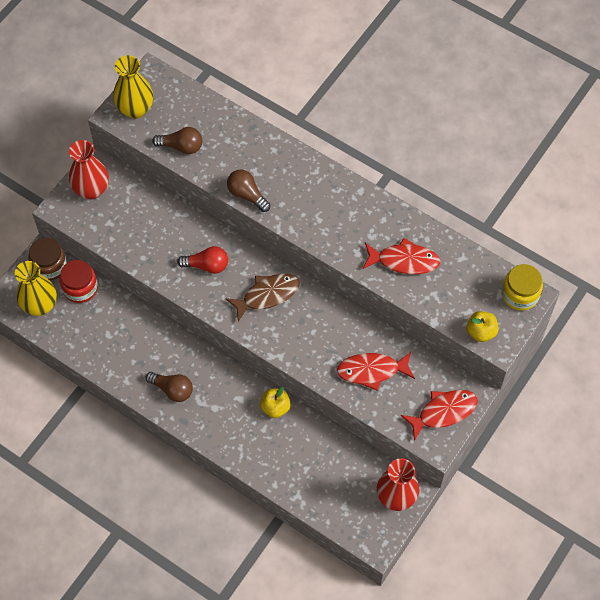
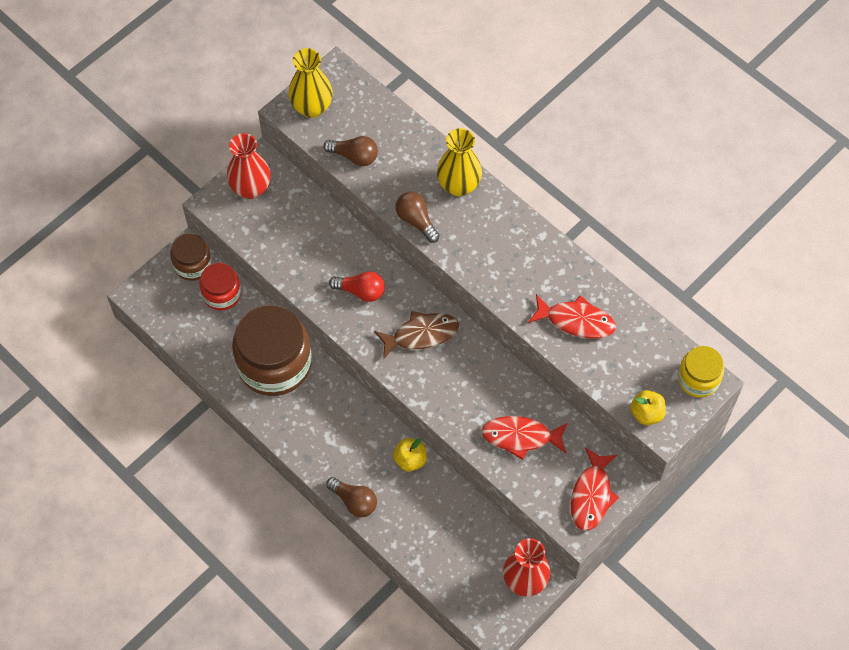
camera: 10 degrees right, 0 degrees up
(40, 305) = (175, 306): yellow vase -> yellow vase (458, 185)
(139, 342) = (274, 364): none -> brown jar
(172, 389) = (301, 421): brown light bulb -> brown light bulb (354, 501)
(443, 412) = (591, 495): red fish -> red fish turned 120 degrees clockwise

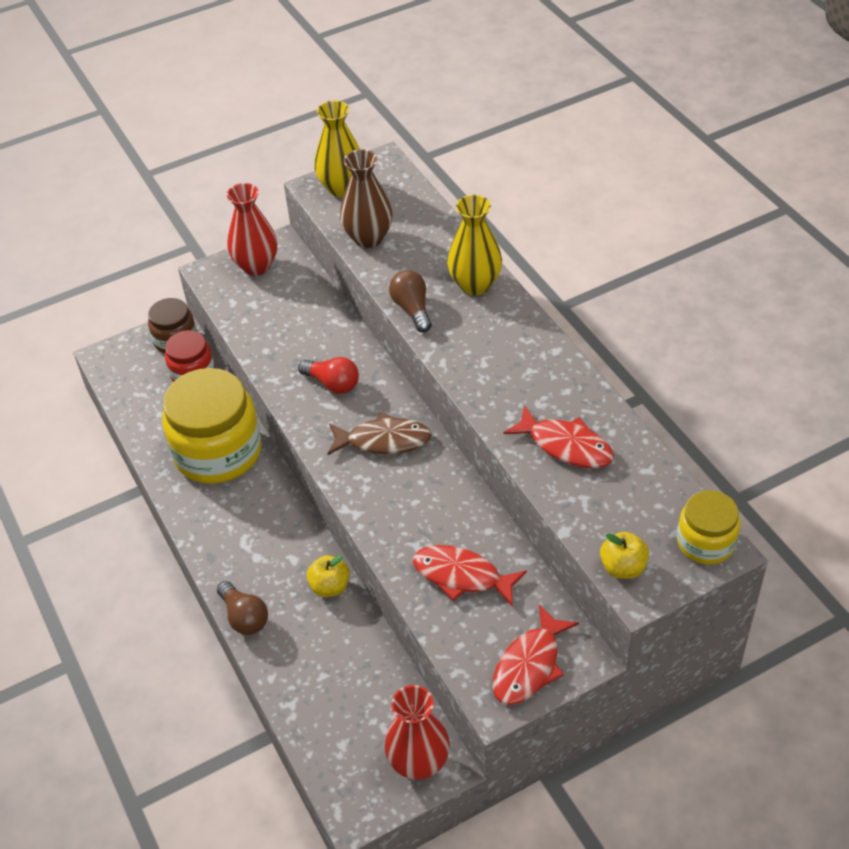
camera: 20 degrees right, 15 degrees down
(274, 364) = (218, 452): brown jar -> yellow jar
(354, 156) = (368, 238): brown light bulb -> brown vase

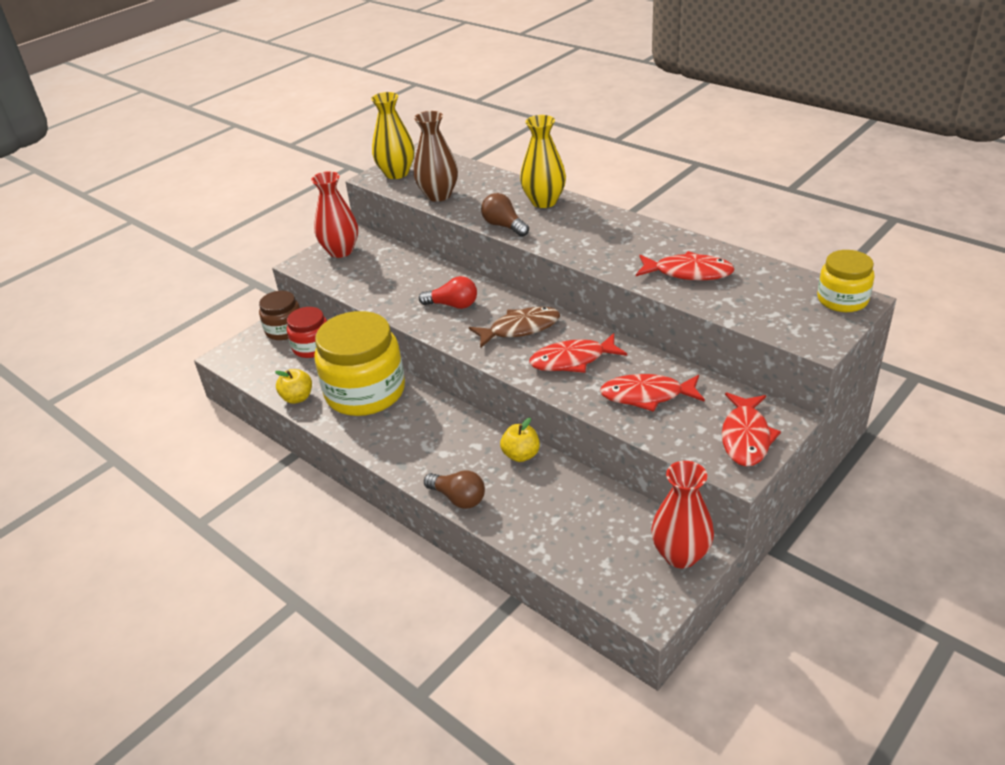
camera: 20 degrees left, 10 degrees down
(413, 502) = (572, 360): none -> red fish
(623, 567) = (793, 331): yellow apple -> yellow apple (297, 398)

